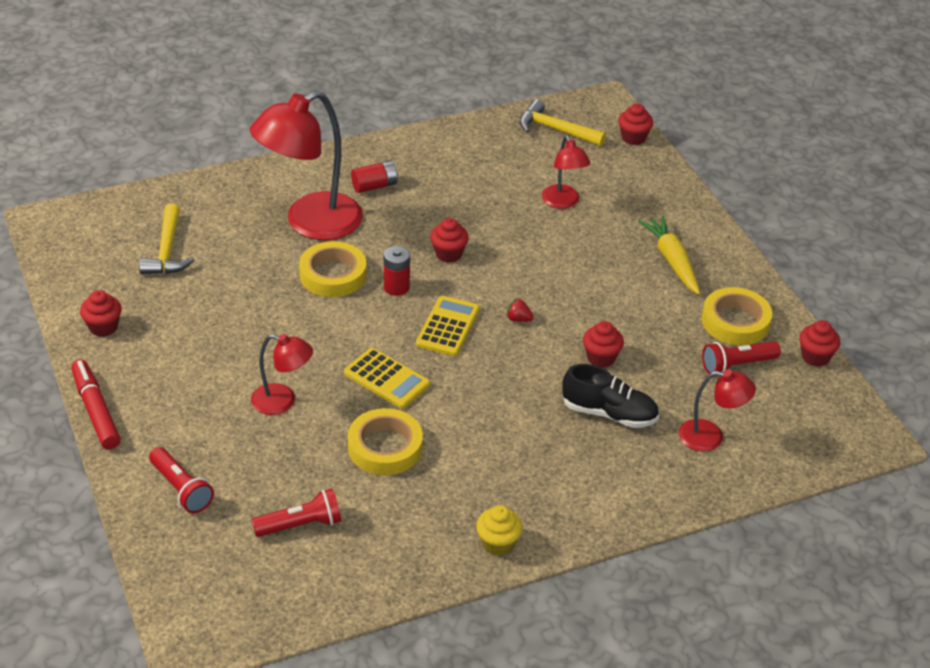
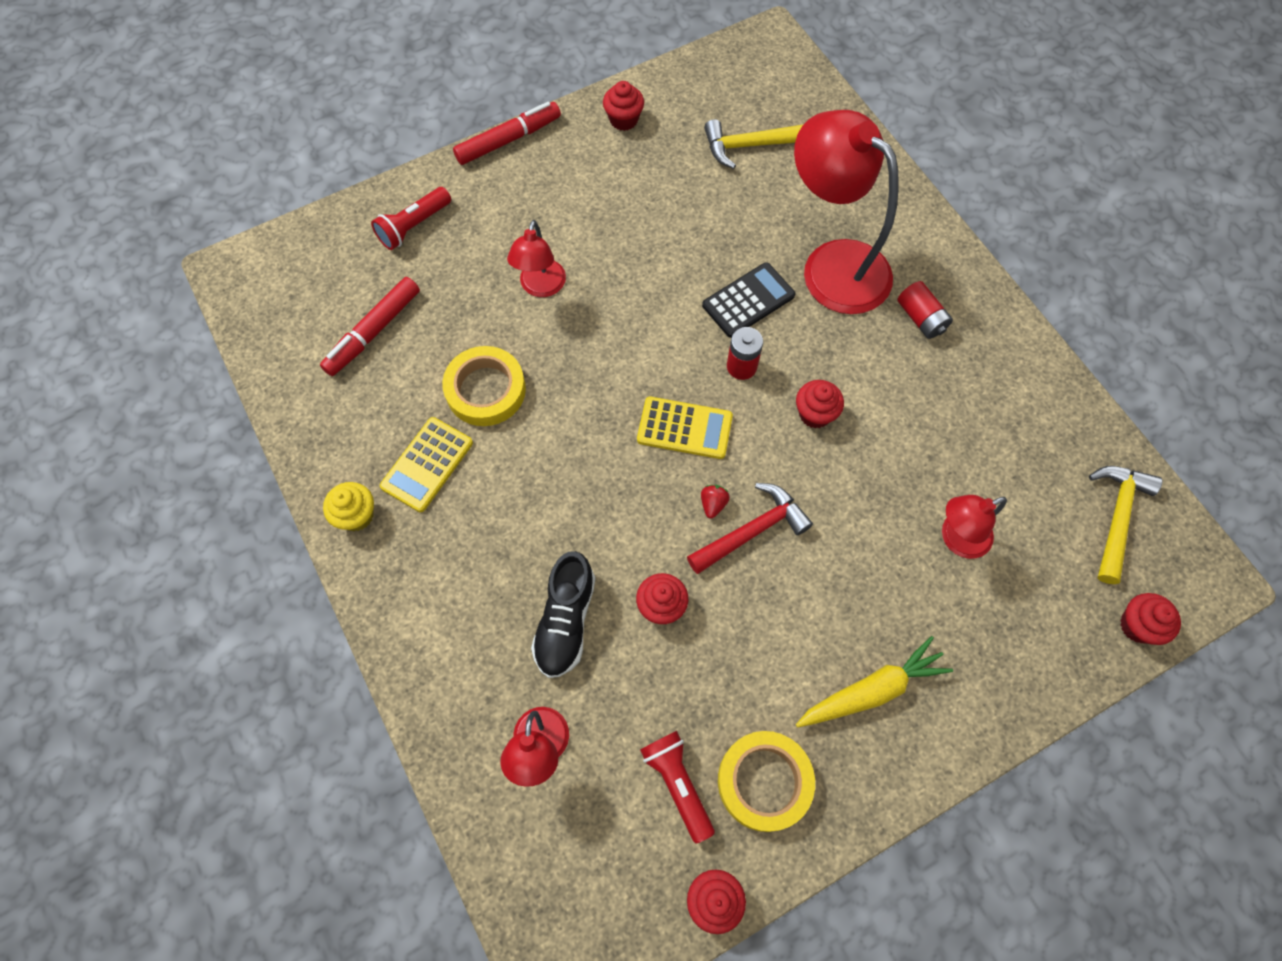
camera: 85 degrees right, 25 degrees up
(301, 525) = (374, 331): red flashlight -> red marker
(333, 275) = (748, 300): yellow tape -> black calculator
(387, 379) = (588, 377): yellow calculator -> yellow calculator (427, 464)
(544, 301) = (752, 531): none -> red hammer

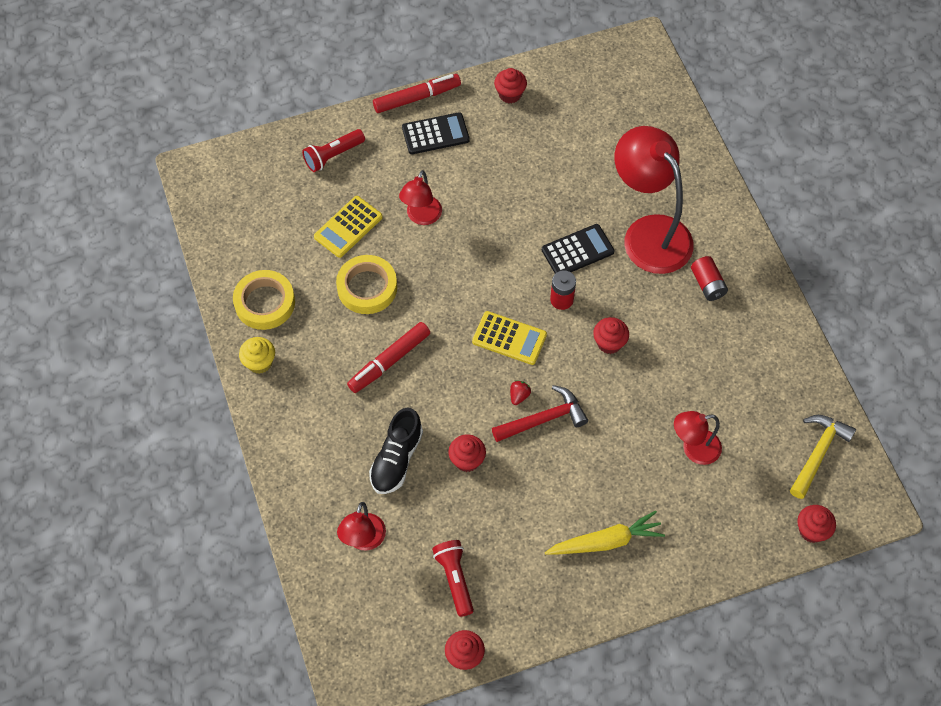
camera: 10 degrees right, 5 degrees down
(374, 331) = (291, 232): red marker -> red marker (389, 361)
(427, 464) = (315, 335): yellow calculator -> yellow calculator (348, 227)
(540, 181) = (435, 134): none -> black calculator
(750, 145) = (606, 129): yellow hammer -> none
(764, 781) = (515, 588): yellow tape -> yellow tape (265, 303)

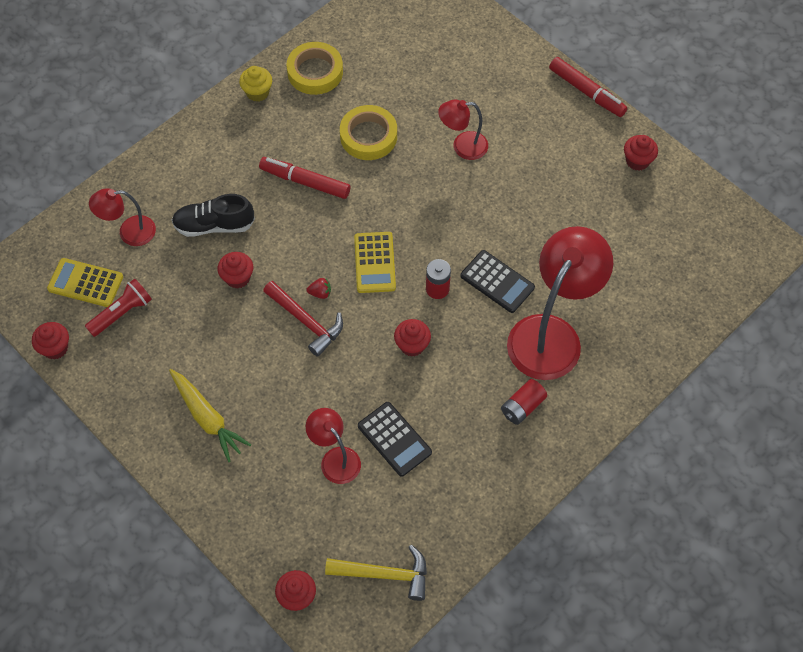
camera: 65 degrees right, 0 degrees up
(333, 156) = (486, 57): red flashlight -> none
(348, 227) = (421, 98): yellow calculator -> yellow calculator (85, 283)
(435, 134) = (556, 121): black calculator -> black calculator (394, 439)

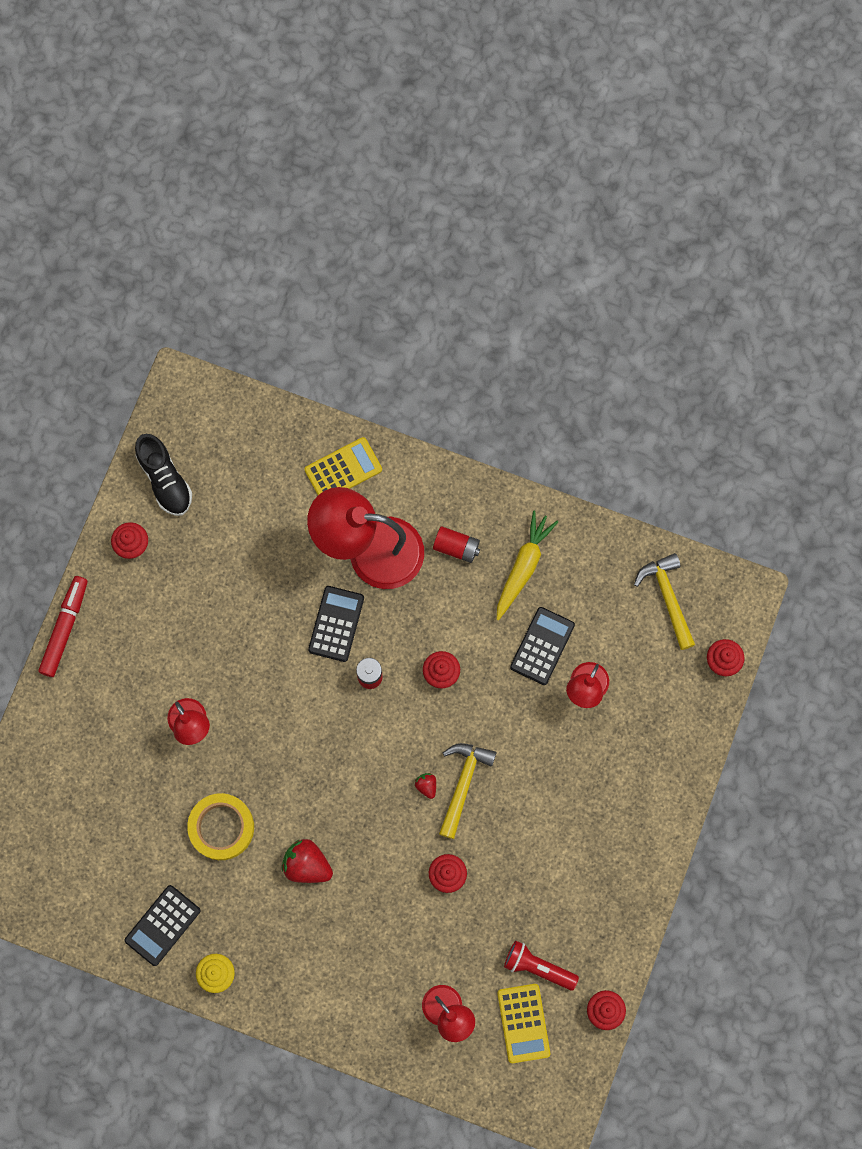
camera: 115 degrees left, 15 degrees up
(207, 418) = (603, 825): yellow carrot -> yellow carrot (523, 567)
(214, 225) = (400, 930): black shoe -> black shoe (165, 480)
(305, 182) = (307, 864): red marker -> red strawberry
(306, 322) = (463, 784): red hammer -> yellow hammer
(315, 72) = (162, 925): yellow tape -> black calculator
(374, 263) = (369, 749): yellow calculator -> yellow calculator (343, 469)

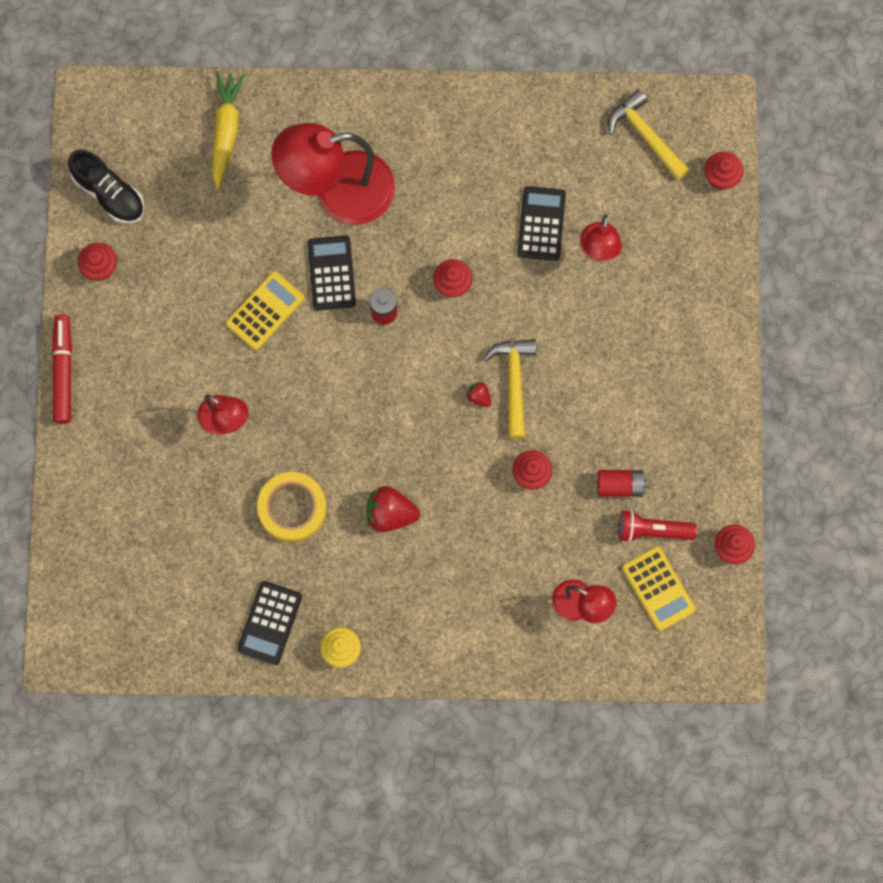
camera: 20 degrees left, 0 degrees up
(343, 469) = (282, 123): yellow calculator -> yellow calculator (265, 311)
(456, 547) = (422, 159): red battery -> red battery (620, 485)
(523, 567) = (494, 155): yellow carrot -> yellow carrot (226, 131)

